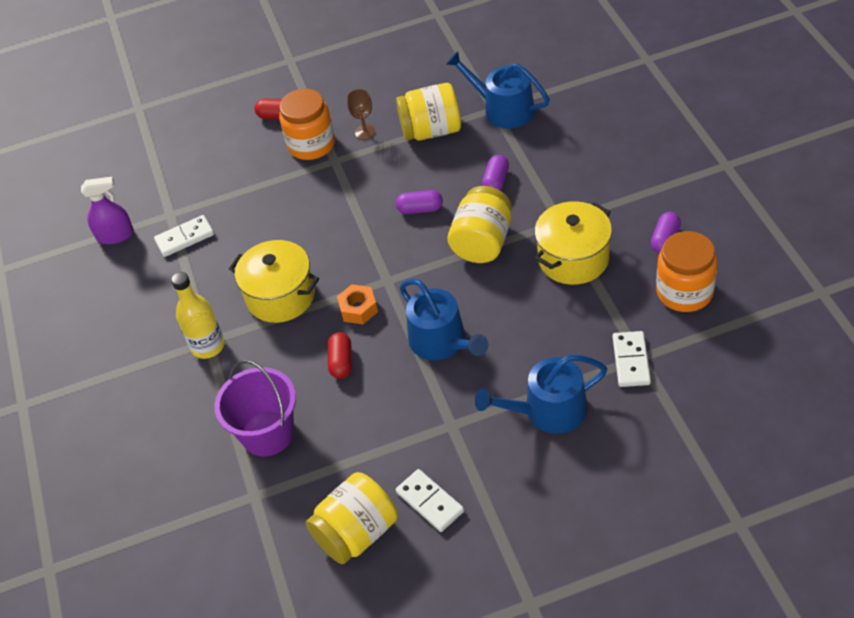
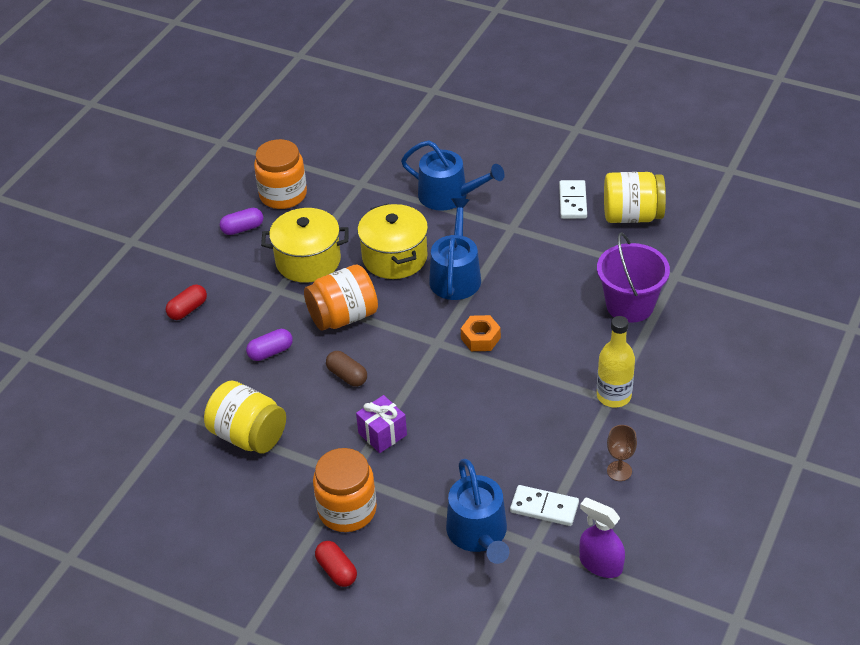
camera: 140 degrees left, 5 degrees down
(281, 296) = (522, 391): yellow pot -> yellow pot (395, 257)
(341, 362) = (533, 312): red capsule -> red capsule (188, 309)
(345, 196) = (382, 434): none -> purple gift
(365, 132) = (294, 482): brown goblet -> brown goblet (619, 471)
(420, 209) = (347, 376): purple capsule -> brown capsule
(482, 242) = (343, 316): yellow jar -> orange jar
(503, 109) = (176, 406): blue watering can -> blue watering can (479, 534)
(631, 361) = (368, 185): white domino -> none

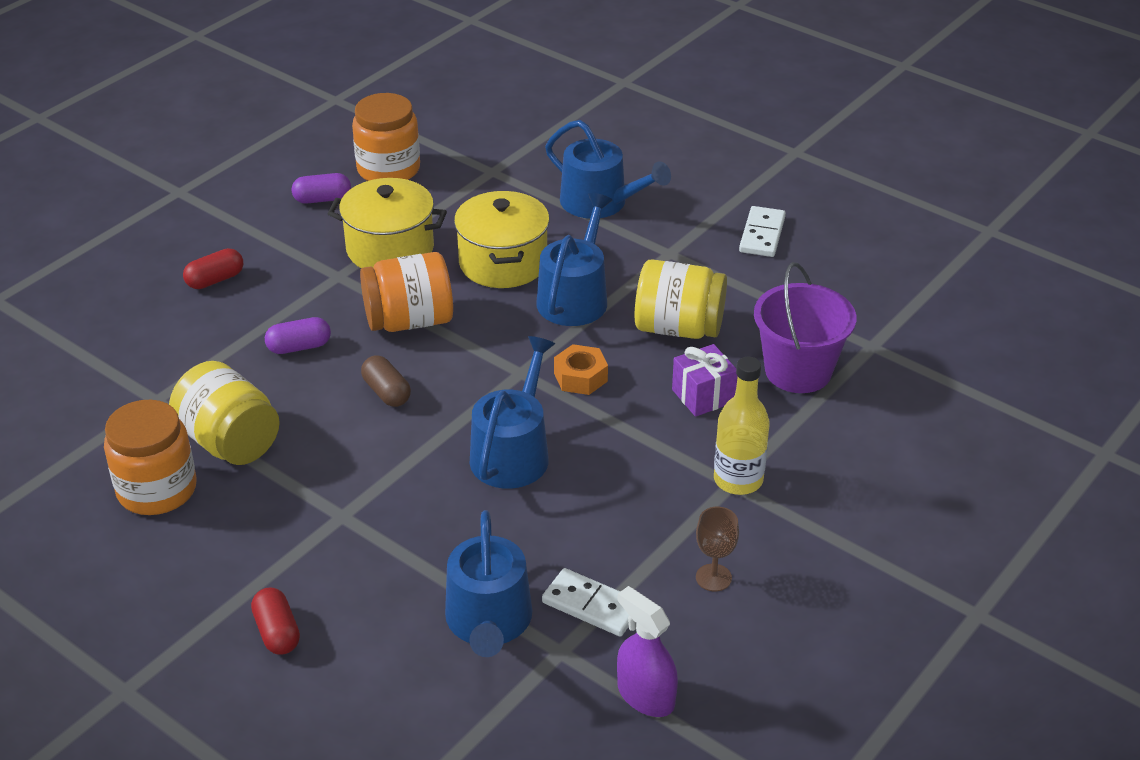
camera: 10 degrees right, 5 degrees down
(347, 510) = (322, 557): orange jar -> orange jar (157, 490)
(382, 434) = (405, 471): purple gift -> purple gift (703, 396)
(452, 405) = (513, 452): none -> blue watering can
(632, 216) = (837, 264): yellow jar -> yellow jar (678, 328)

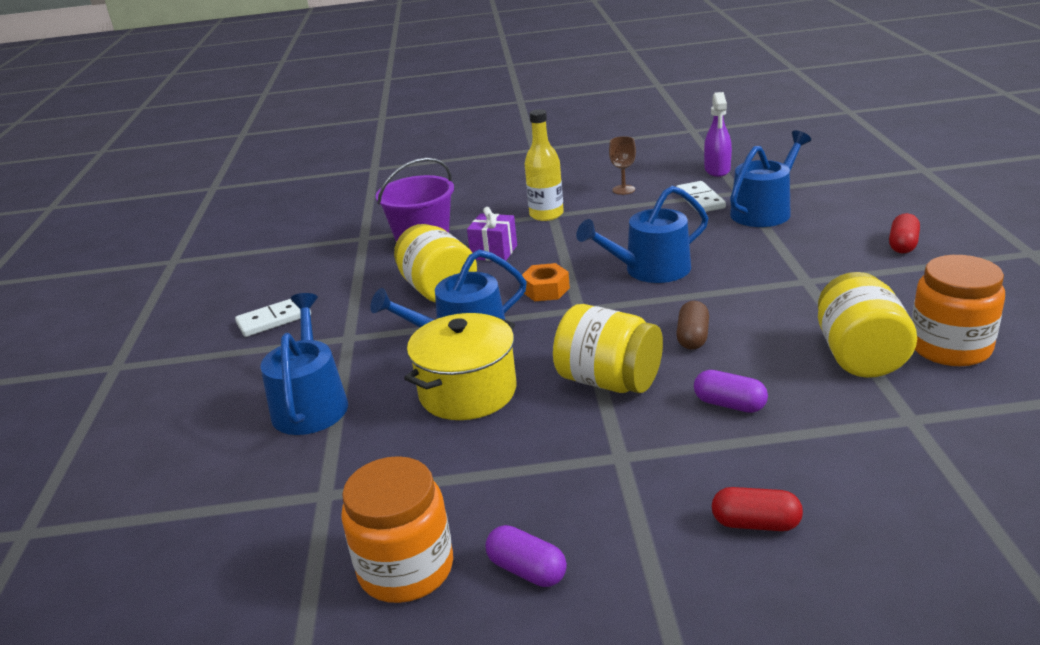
camera: 130 degrees left, 10 degrees down
(390, 249) = (538, 459): yellow pot -> none
(409, 321) = (609, 381): orange jar -> yellow jar

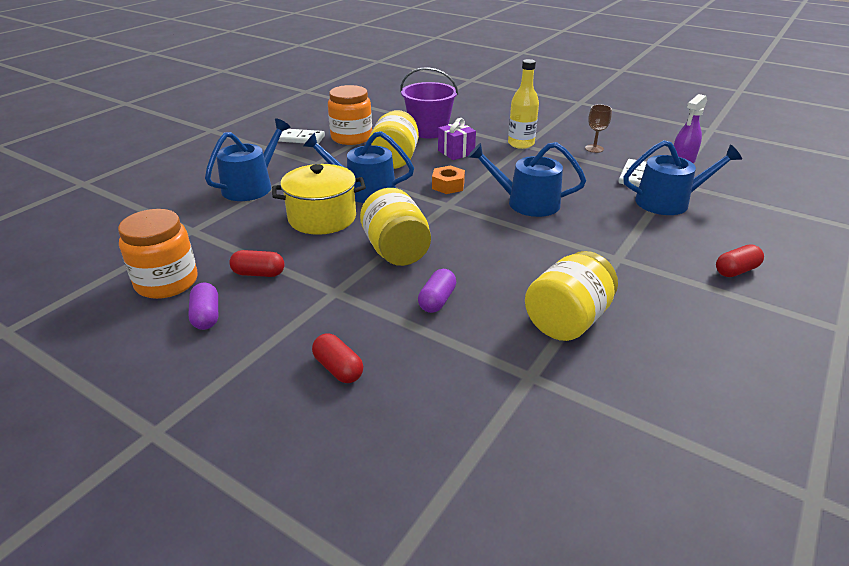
camera: 35 degrees right, 5 degrees up
(503, 489) = (259, 273): none -> red capsule
(692, 337) = (483, 253): brown capsule -> none
(729, 404) = (437, 300): purple capsule -> purple capsule turned 45 degrees clockwise
(950, 347) = (642, 352): orange jar -> orange jar (351, 137)

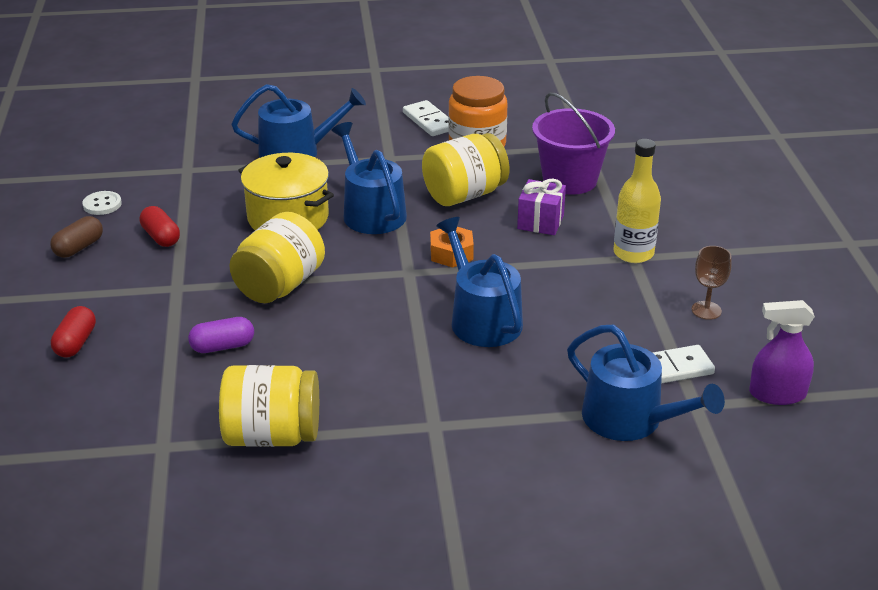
camera: 50 degrees right, 0 degrees up
(167, 282) = (102, 204): orange jar -> white button
(206, 316) = (79, 248): purple capsule -> brown capsule
(736, 270) = (513, 523): red capsule -> none

